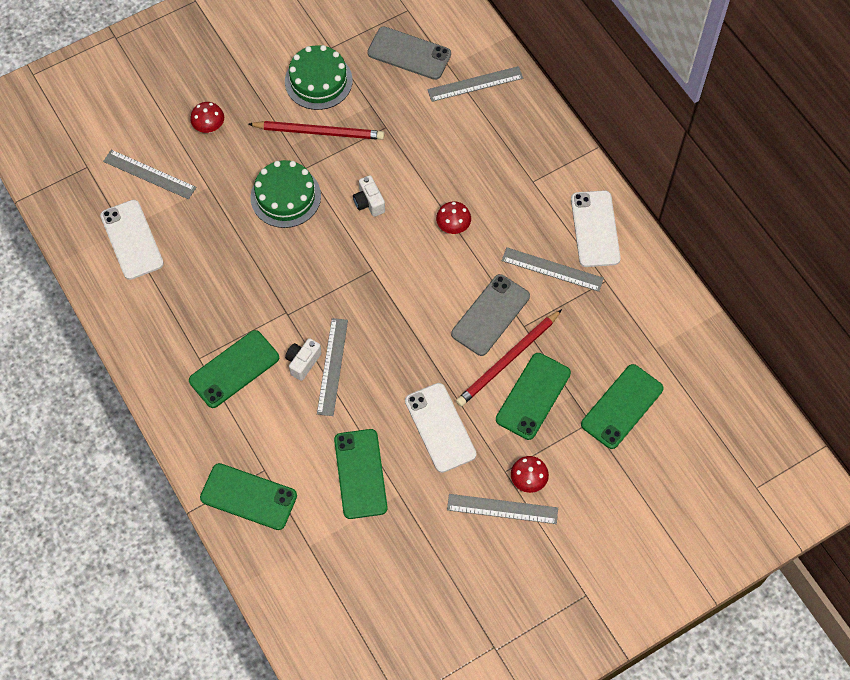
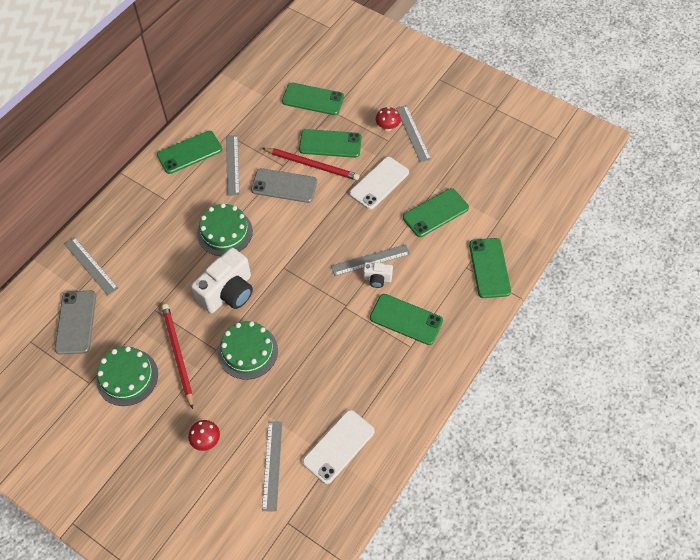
camera: 115 degrees left, 5 degrees down
(369, 203) = (228, 292): white camera -> white camera, size x2.04
(453, 227) = (225, 232): red mushroom -> green cake
(595, 229) = (189, 152): white phone -> green phone

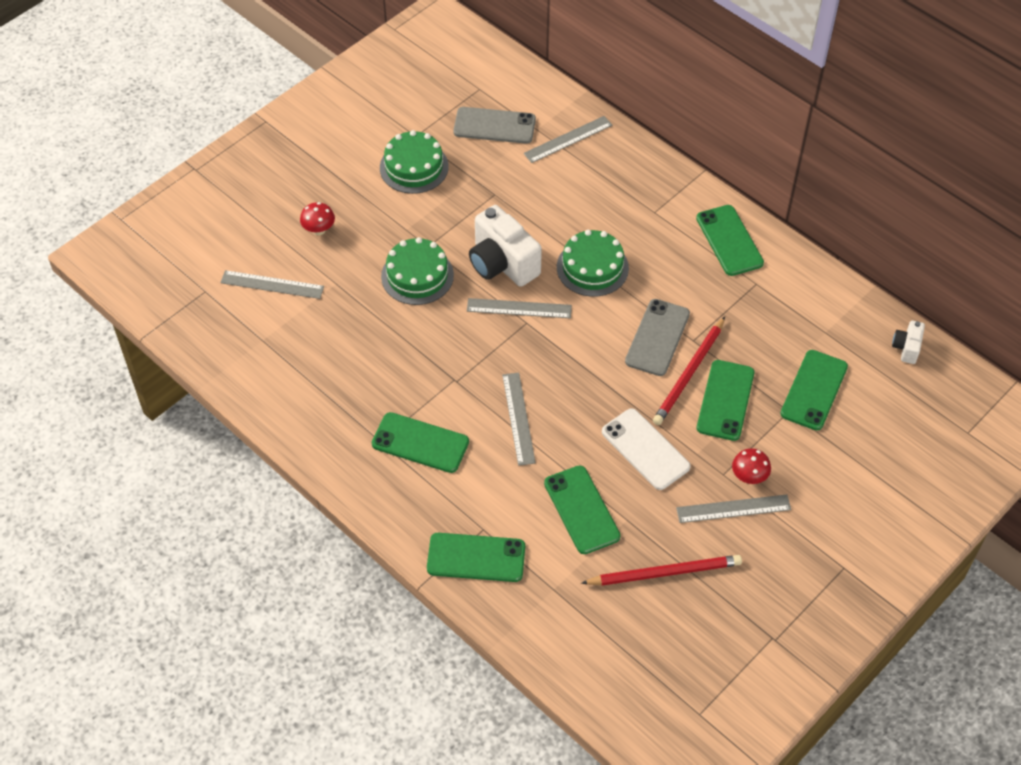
camera: 100 degrees right, 5 degrees down
(178, 354) = (431, 212): red pencil -> red pencil (665, 573)
(232, 165) = (702, 284): grey ruler -> grey ruler (519, 308)
(338, 446) = (274, 348): white phone -> none
(377, 279) = (487, 421): white camera -> white camera (906, 348)
(406, 319) = (420, 443): green phone -> green phone turned 75 degrees clockwise

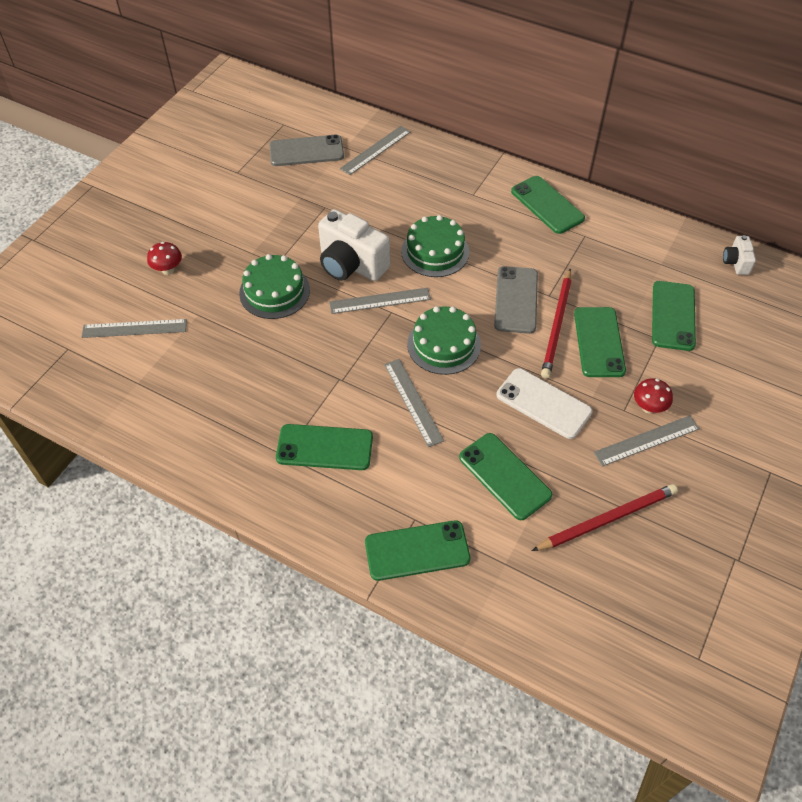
camera: 15 degrees left, 0 degrees up
(414, 167) = (243, 198): green cake -> green cake (444, 344)

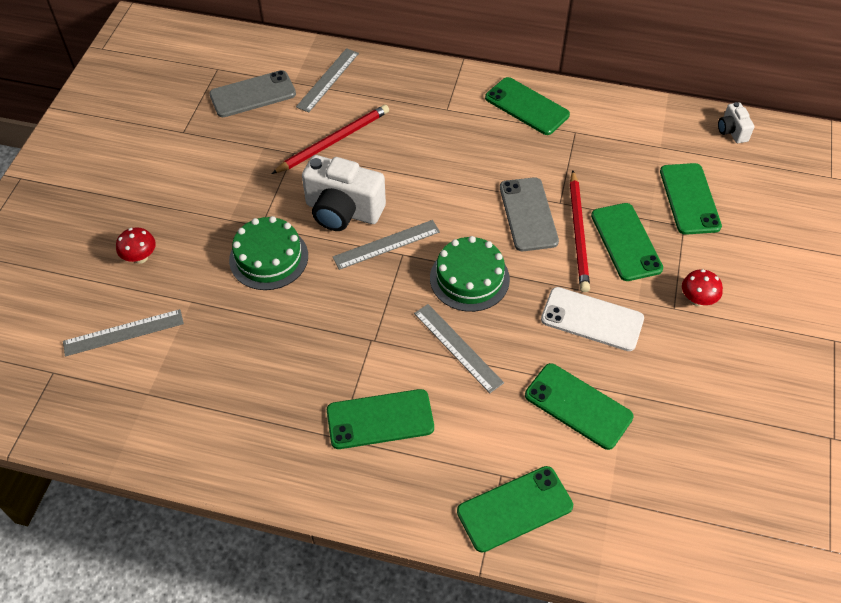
camera: 15 degrees left, 0 degrees up
(435, 251) = (427, 179): green cake -> none
(607, 519) = (695, 427): red pencil -> red pencil (334, 141)
(646, 440) = (706, 335): grey ruler -> none

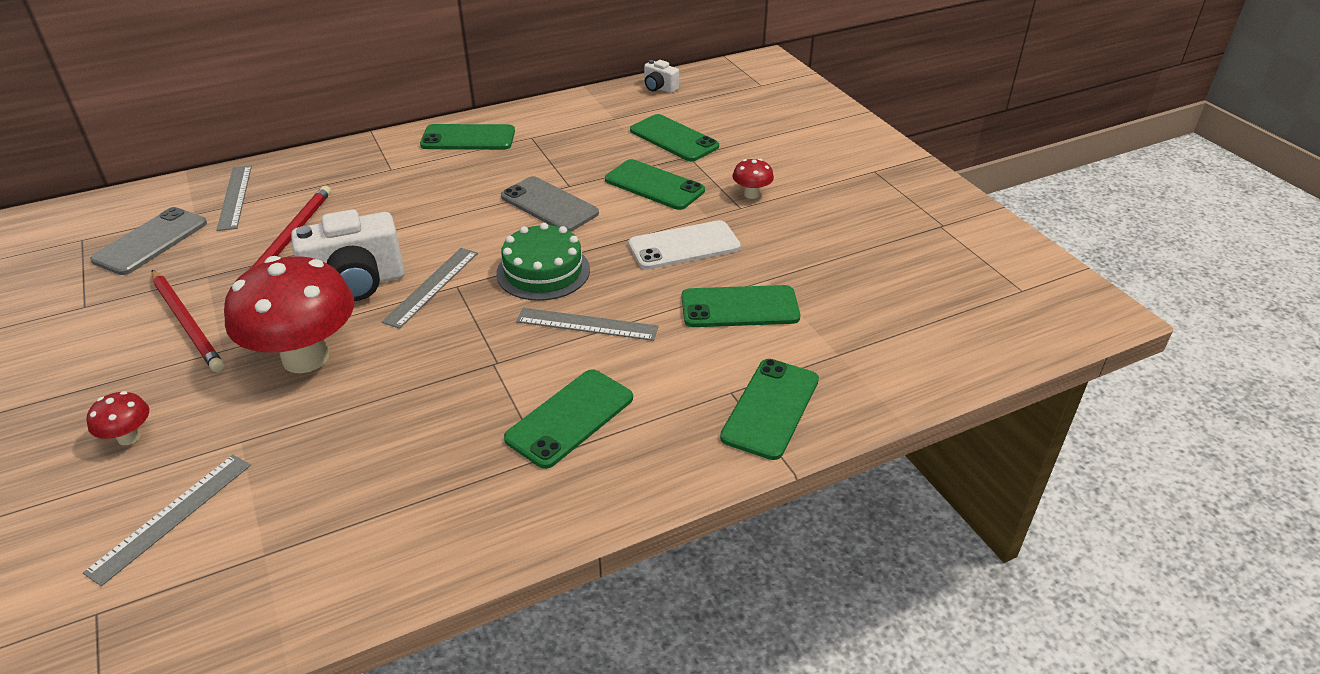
camera: 40 degrees left, 15 degrees down
(269, 258) = (305, 358): green cake -> red mushroom
(578, 233) = (608, 197): red pencil -> red pencil (187, 323)

